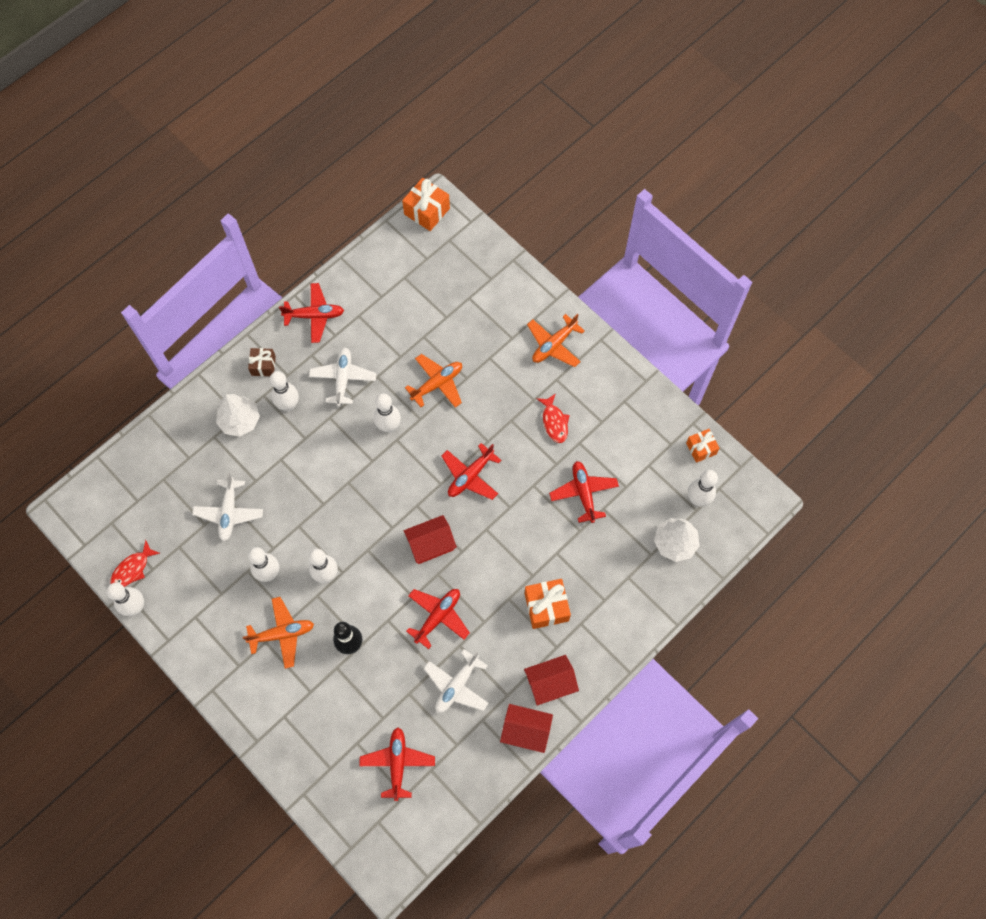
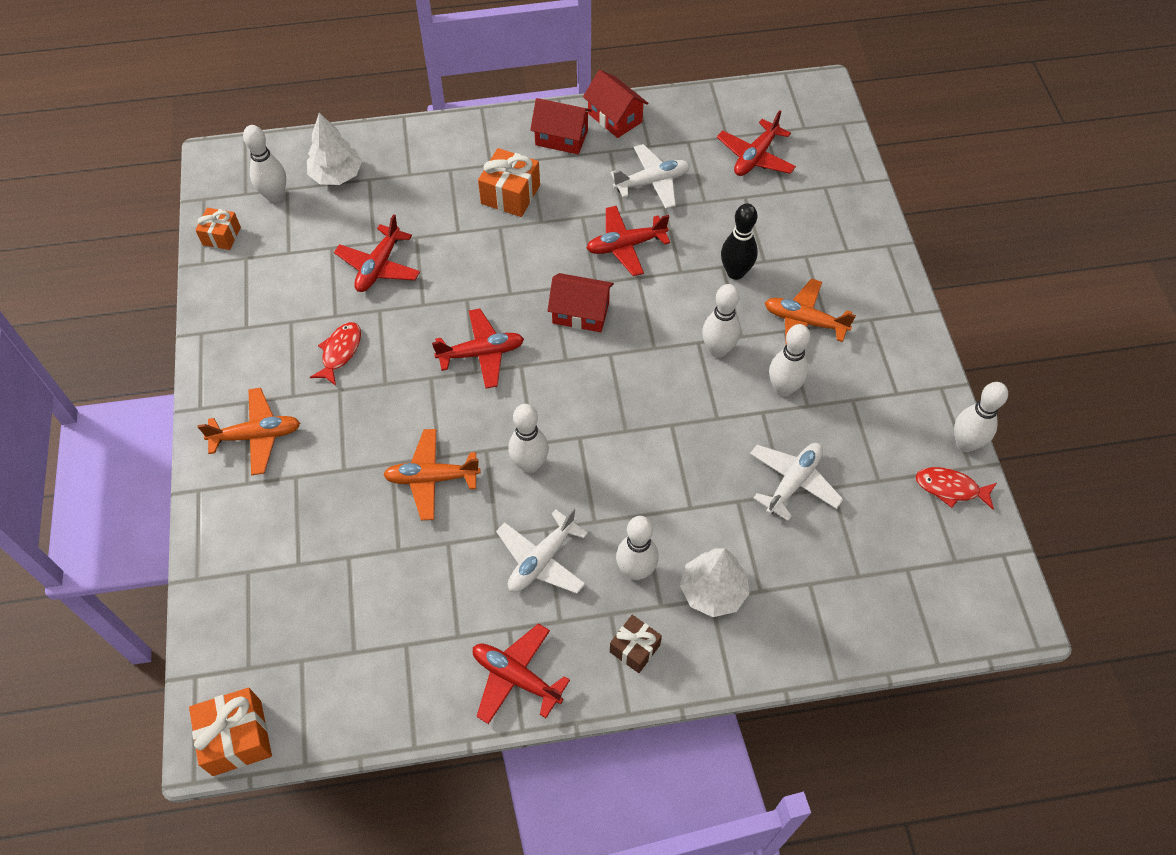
camera: 145 degrees left, 10 degrees down
(132, 569) = (950, 488): red fish -> red fish turned 150 degrees counterclockwise

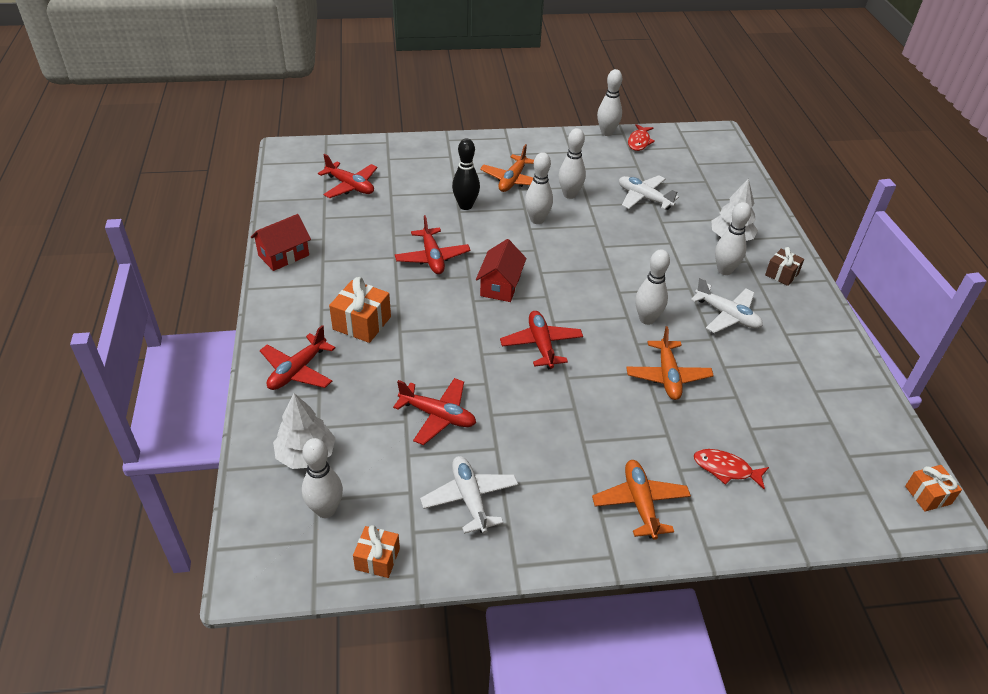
camera: 90 degrees left, 15 degrees down
(237, 737) = (928, 495): orange gift -> orange gift, size x0.64
(340, 352) = (540, 442): red fish -> red fish (725, 469)
(516, 677) = (821, 331): red plane -> red plane (297, 371)
(561, 138) = (299, 288): red house -> none
(652, 182) = (366, 239): white plane -> white plane (470, 499)

